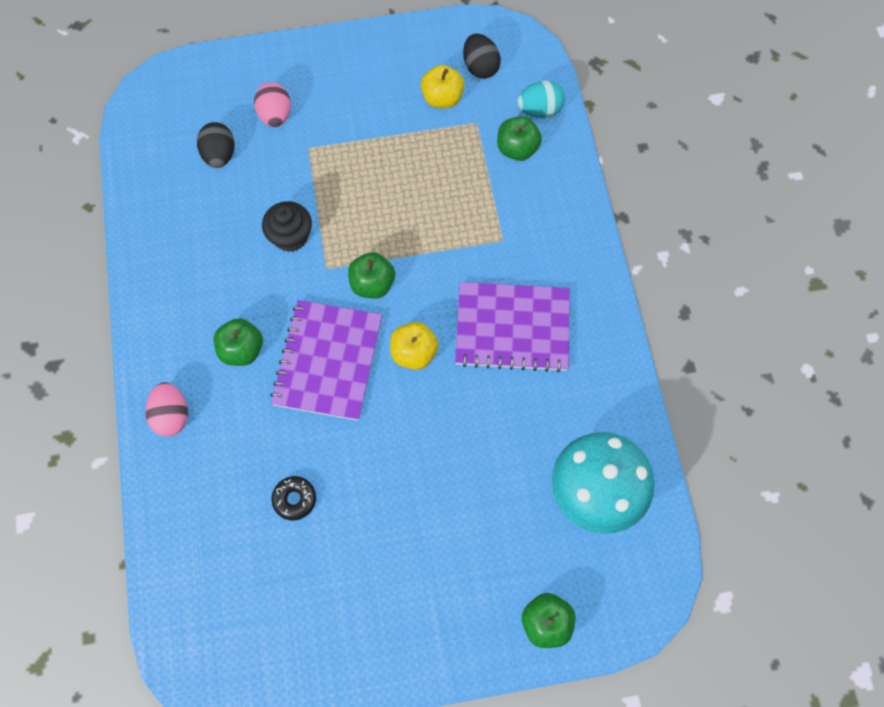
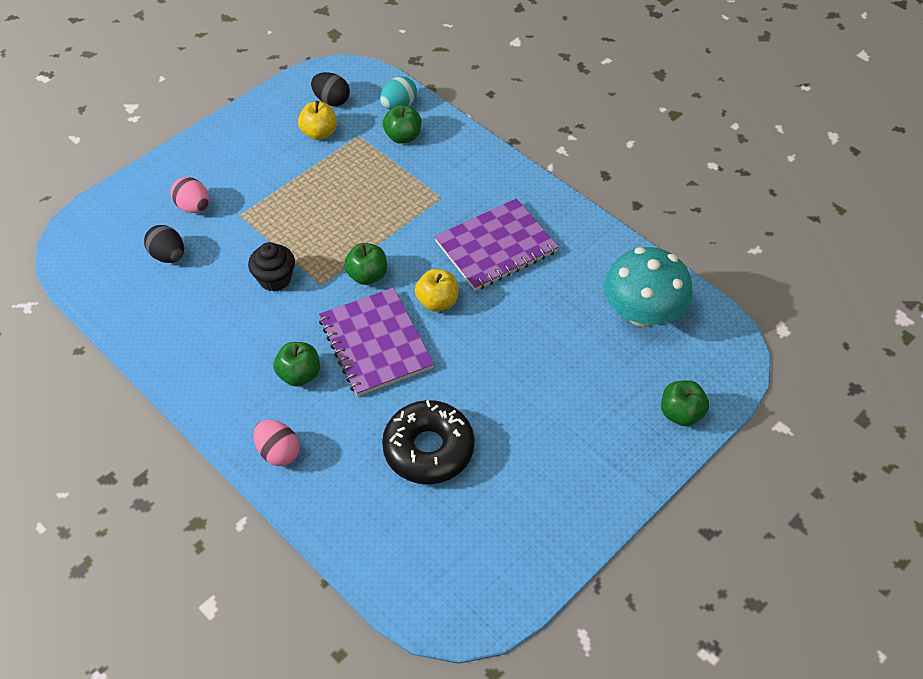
camera: 35 degrees left, 15 degrees down
(294, 499) = (428, 449): black donut -> black donut, size x2.18

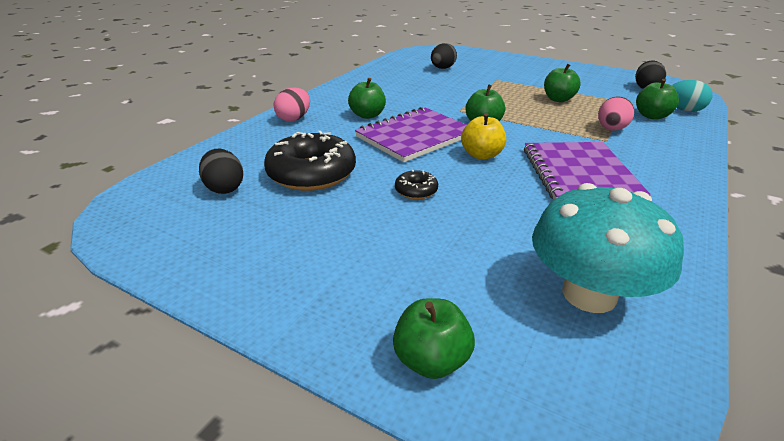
camera: 75 degrees right, 20 degrees down
(193, 207) = (489, 68): pink egg -> pink egg (611, 129)
(275, 279) = (450, 96): black cupcake -> none
(319, 133) = (606, 89): yellow apple -> none
(329, 186) = (558, 99): none -> green apple
(435, 527) = (224, 188): none -> black egg
(487, 371) = (416, 190): none -> black donut
(496, 247) = (579, 174): purple notebook -> purple notebook turned 45 degrees clockwise

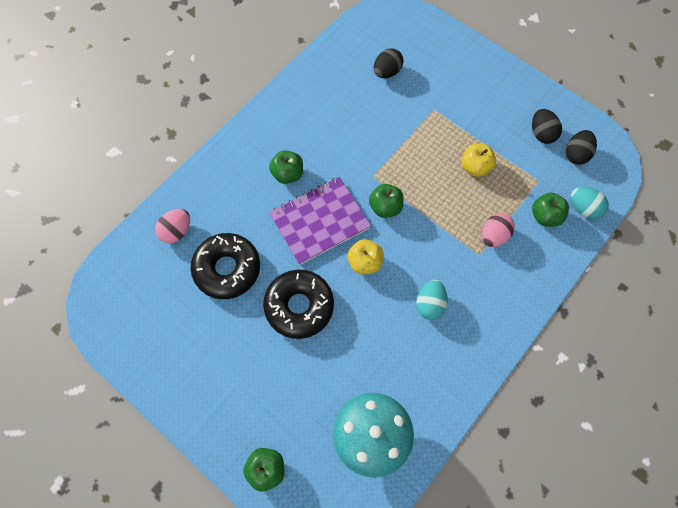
camera: 10 degrees right, 35 degrees up
(224, 188) = (163, 279): black egg -> black egg (541, 133)
(294, 119) = (222, 171): pink egg -> pink egg (177, 231)
(416, 190) = (299, 306): black donut -> black donut, size x2.18
(558, 99) = (475, 167): green apple -> yellow apple
(579, 174) = (430, 304): purple notebook -> turquoise egg

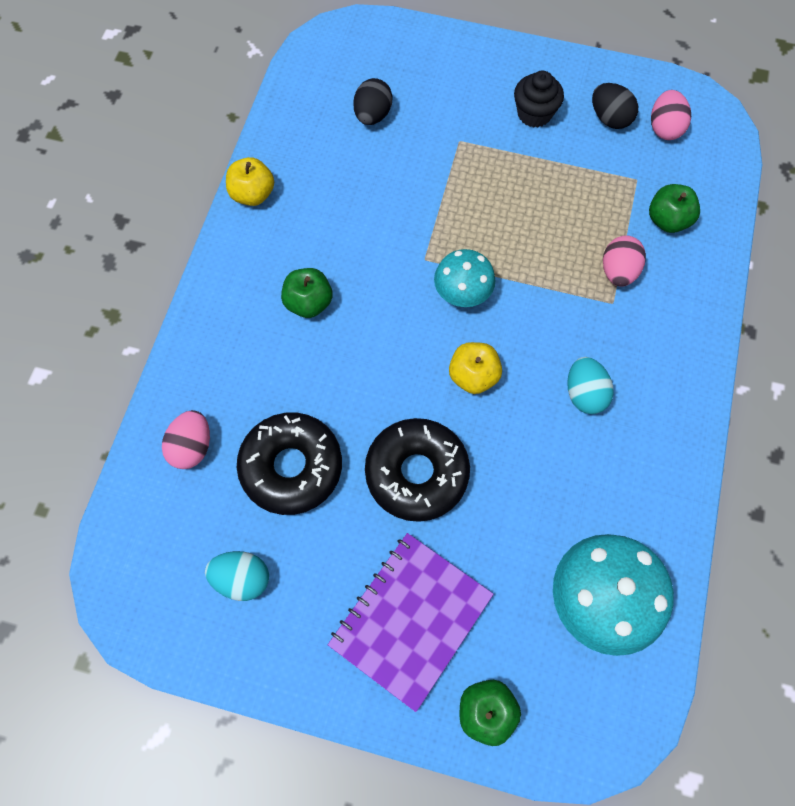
camera: 25 degrees left, 0 degrees up
(319, 221) = (385, 348): purple notebook -> purple notebook (411, 619)
(385, 207) = (462, 293): green apple -> turquoise mushroom
(475, 167) = (550, 193): yellow apple -> yellow apple (253, 194)
(492, 111) = (534, 114): none -> black cupcake
(576, 154) = (664, 128): black egg -> pink egg
(583, 208) = (708, 191): turquoise egg -> turquoise egg (242, 578)

